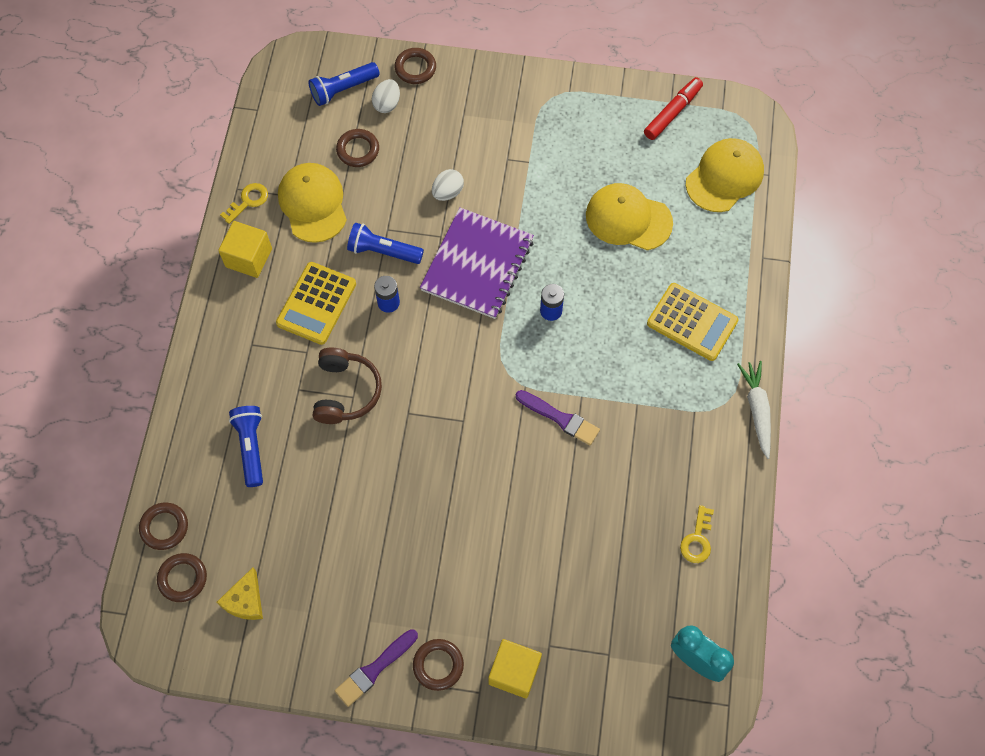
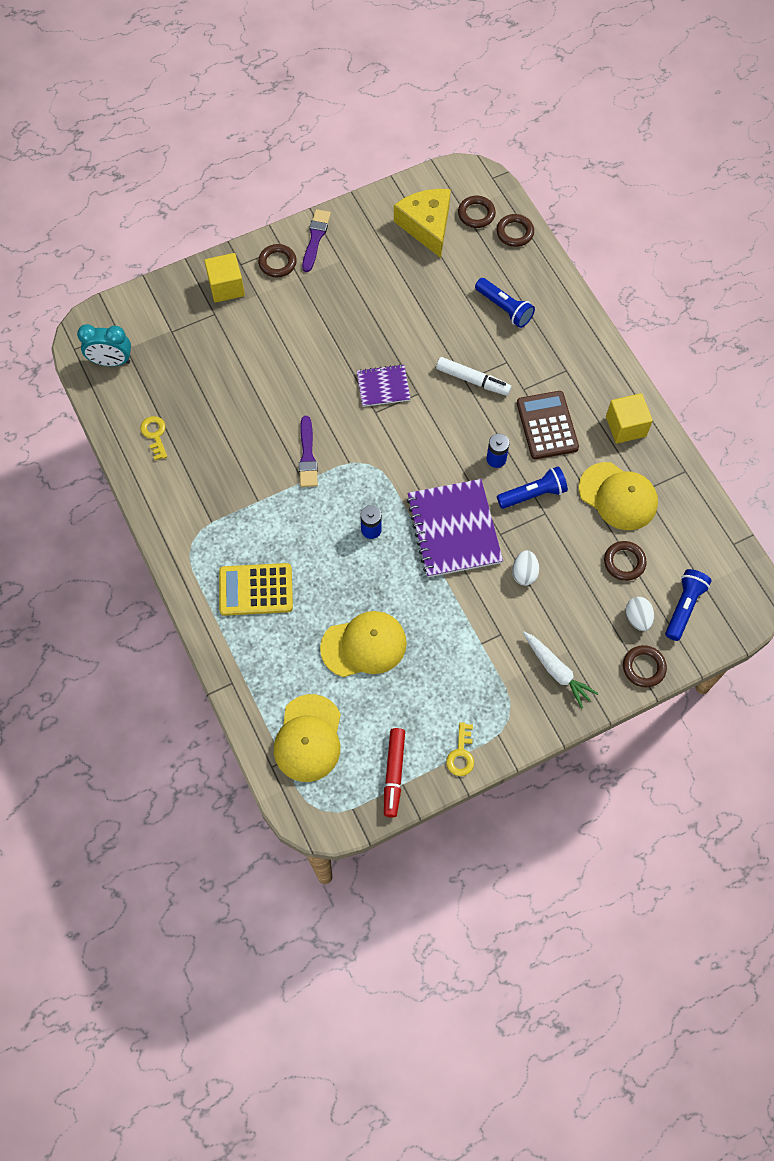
camera: 145 degrees right, 0 degrees up
(245, 600) = (426, 226): yellow cheese -> yellow cheese, size x1.73
(248, 201) = (667, 467): yellow key -> yellow key (461, 754)
(316, 303) = (547, 425): yellow calculator -> brown calculator
(345, 391) = (473, 380): brown headphones -> white marker
(435, 442) = (383, 386): none -> purple notebook
(560, 418) = (307, 456): purple brush -> purple brush turned 90 degrees counterclockwise
(757, 410) = (164, 552): white carrot -> white carrot (556, 671)

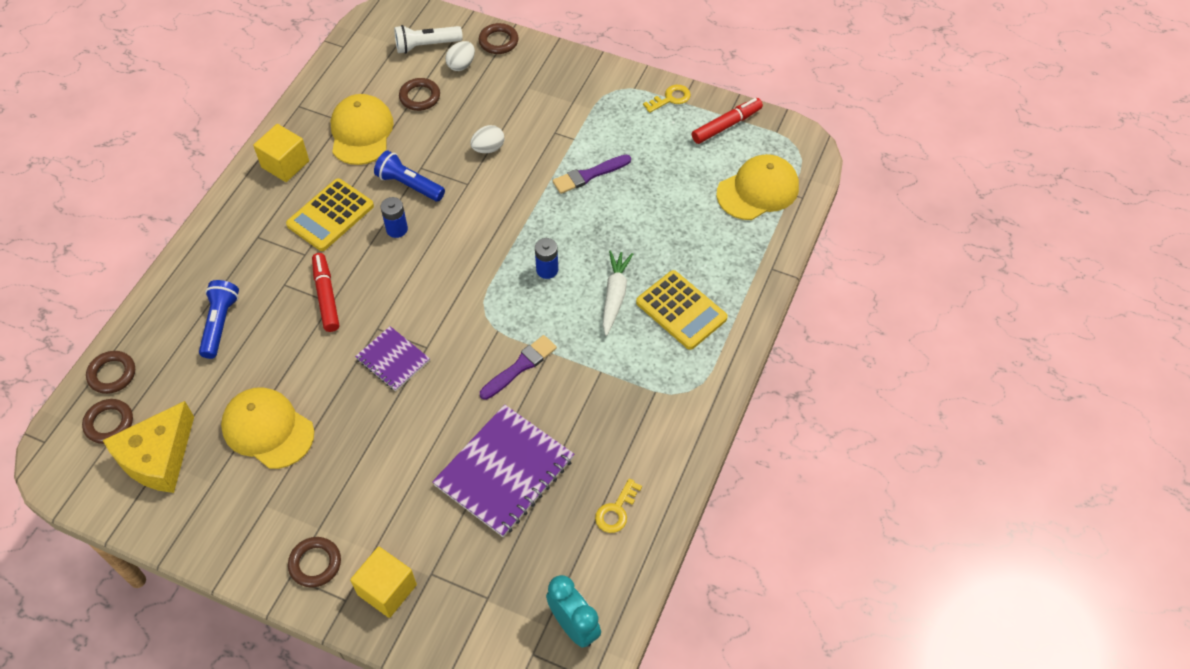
camera: 130 degrees left, 10 degrees down
(315, 238) = (253, 551): purple brush -> purple brush (589, 175)
(364, 645) = (651, 206): yellow cap -> yellow cap (268, 429)
(453, 529) = (492, 215): purple notebook -> purple notebook (504, 472)
(473, 380) = (326, 296): white marker -> red marker
(547, 425) = (330, 215): brown calculator -> yellow calculator
(556, 671) = (551, 84): white carrot -> white carrot (614, 296)
(684, 607) = (426, 45): blue flashlight -> white flashlight

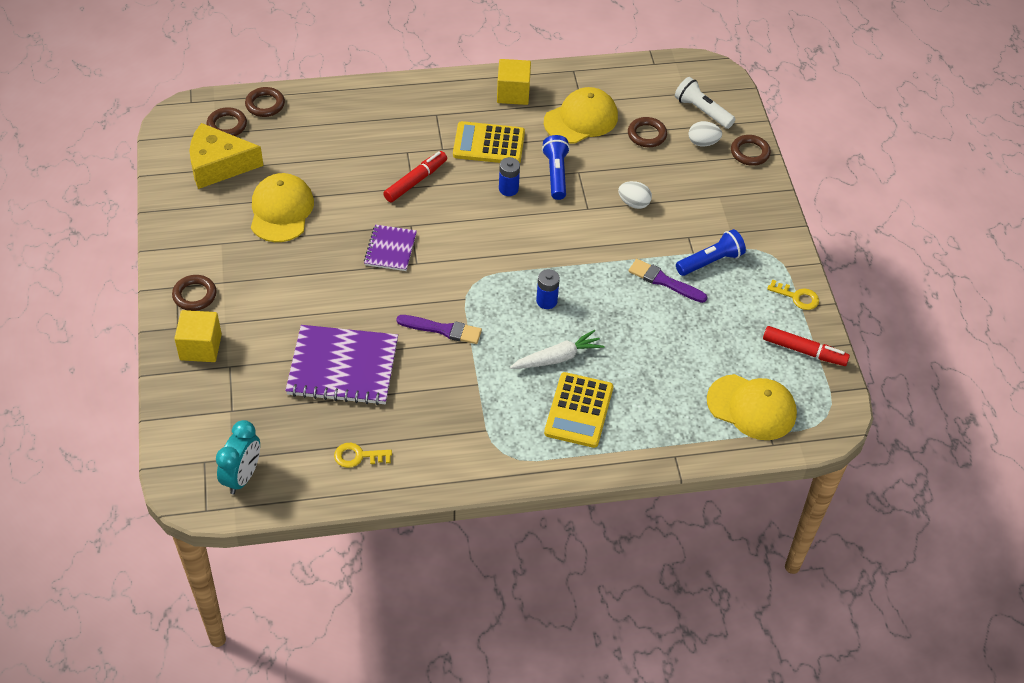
camera: 55 degrees right, 5 degrees down
(220, 324) = (347, 136): blue flashlight -> blue flashlight (710, 261)

